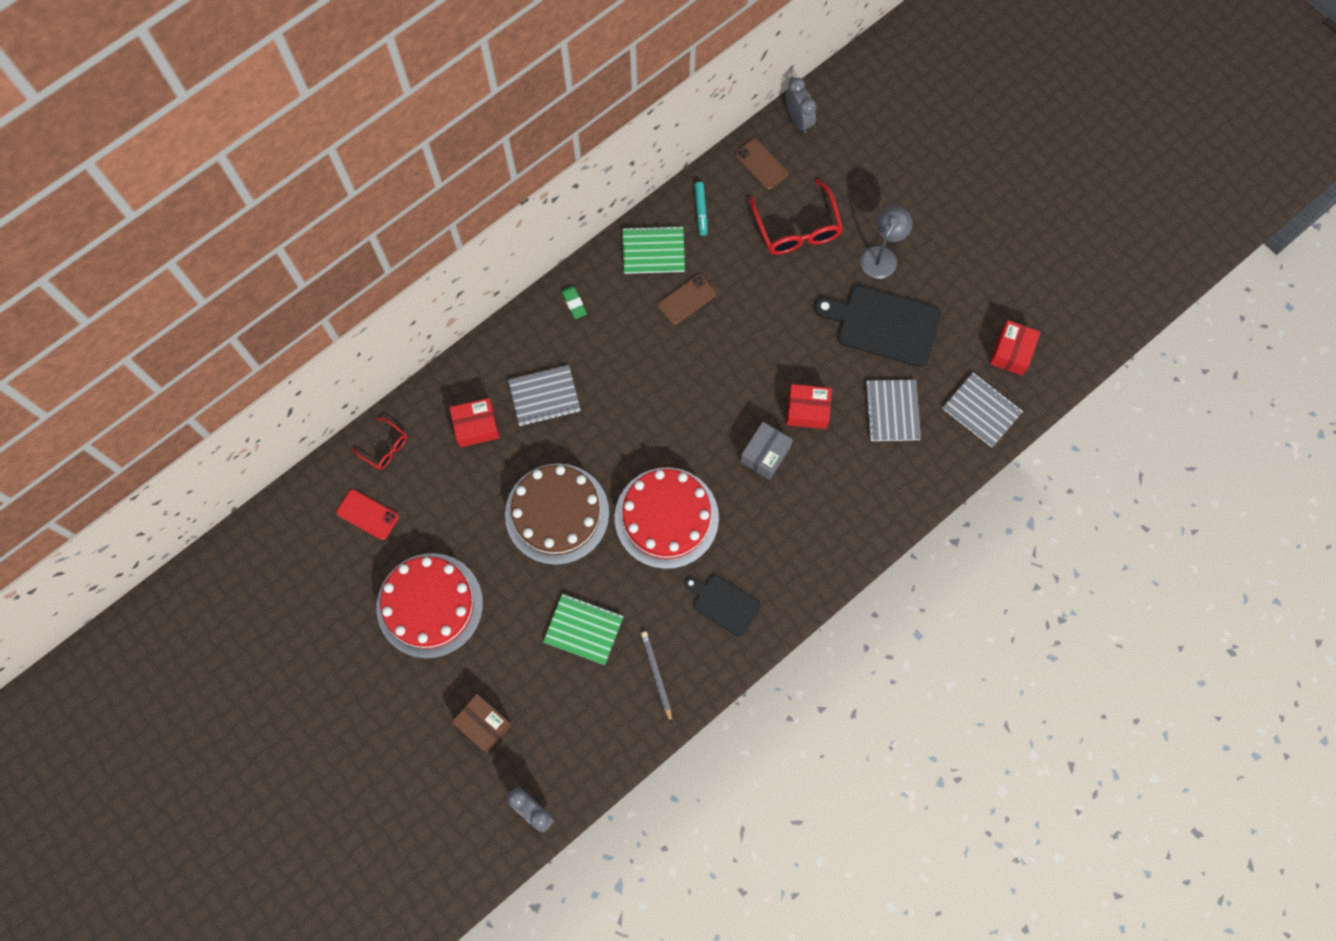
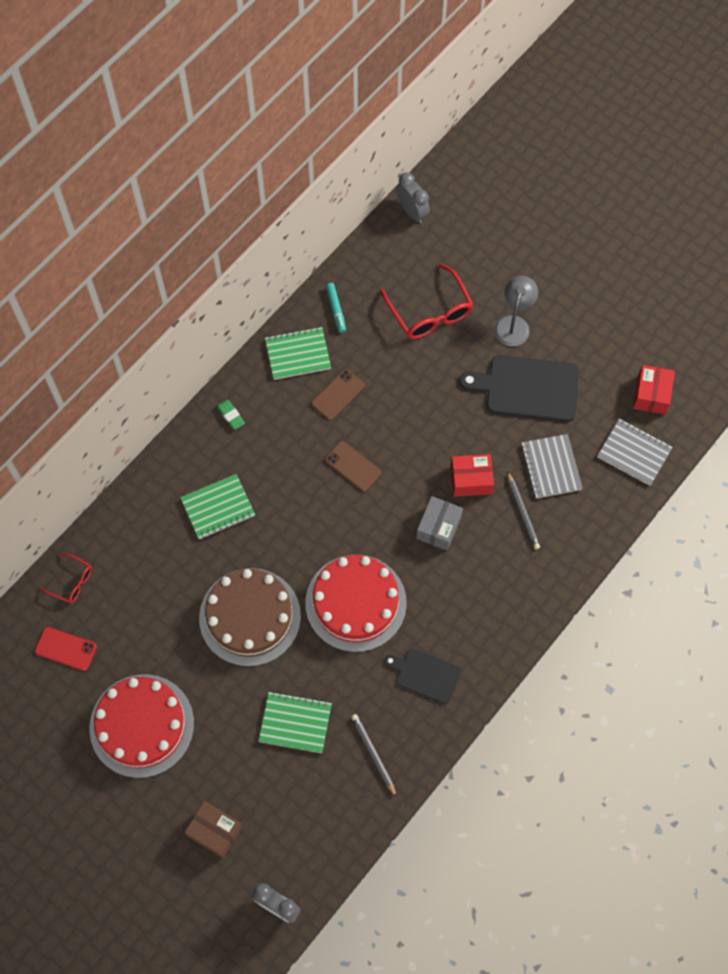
camera: 10 degrees left, 5 degrees down
(476, 427) = (157, 547): red box -> none
(544, 396) = (218, 507): grey notebook -> green notebook
(761, 164) = (385, 258): brown phone -> brown phone (352, 466)
(854, 453) = (522, 512): none -> grey pencil

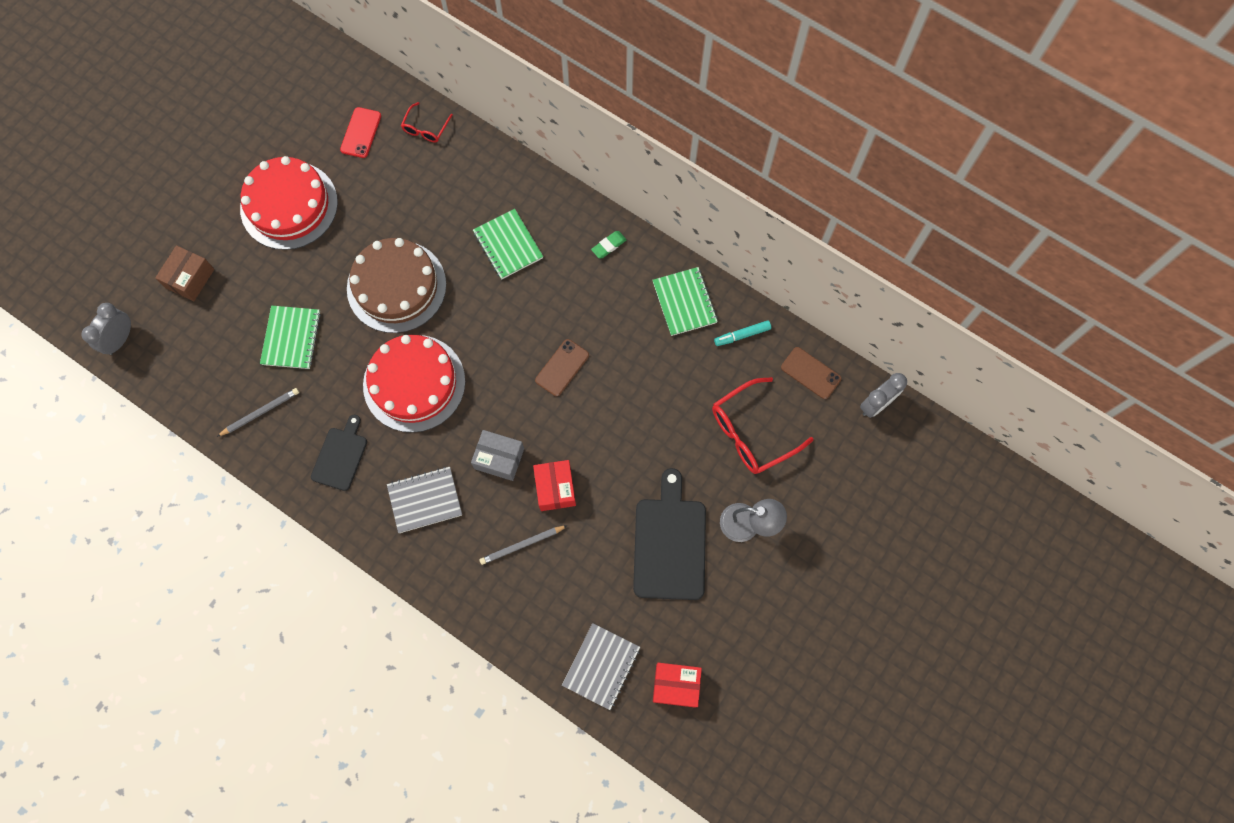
camera: 85 degrees right, 5 degrees up
(338, 394) = (642, 346): brown phone -> brown phone (810, 373)
(551, 467) = (576, 573): grey notebook -> grey notebook (425, 500)

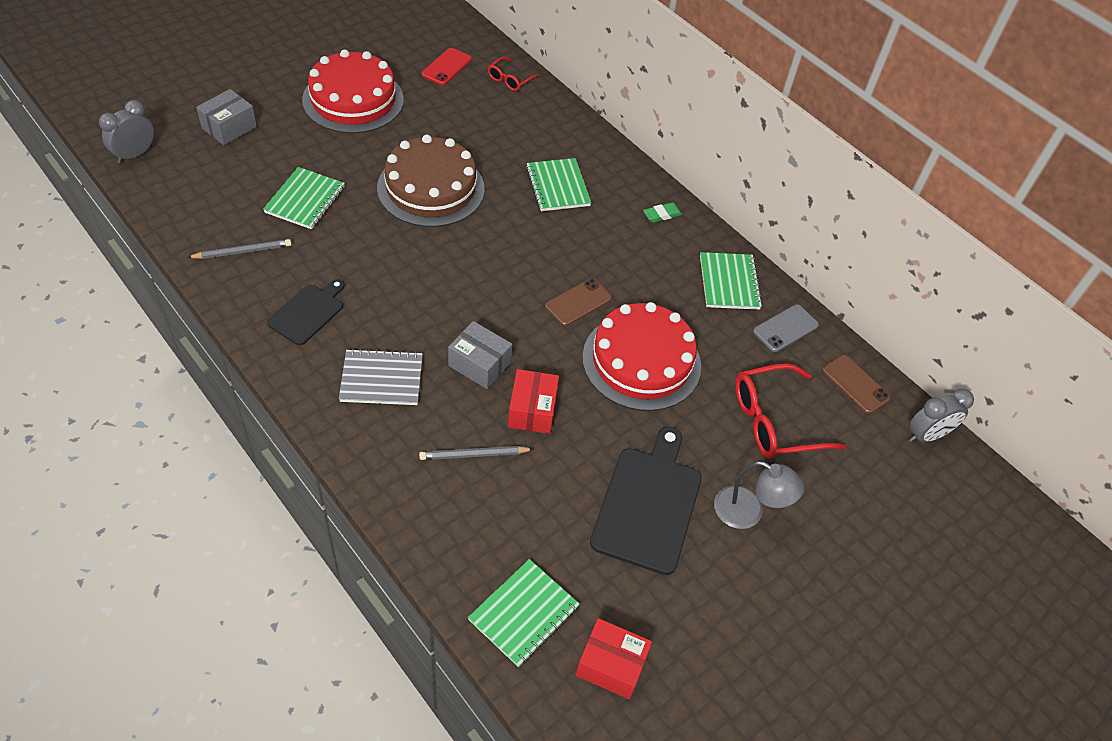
camera: 10 degrees right, 20 degrees down
(190, 278) = (229, 127): brown box -> grey box
(414, 383) = (414, 271): red cake -> red cake (641, 361)
(601, 666) = (523, 613): grey notebook -> green notebook
(742, 335) = (785, 328): turquoise marker -> grey phone

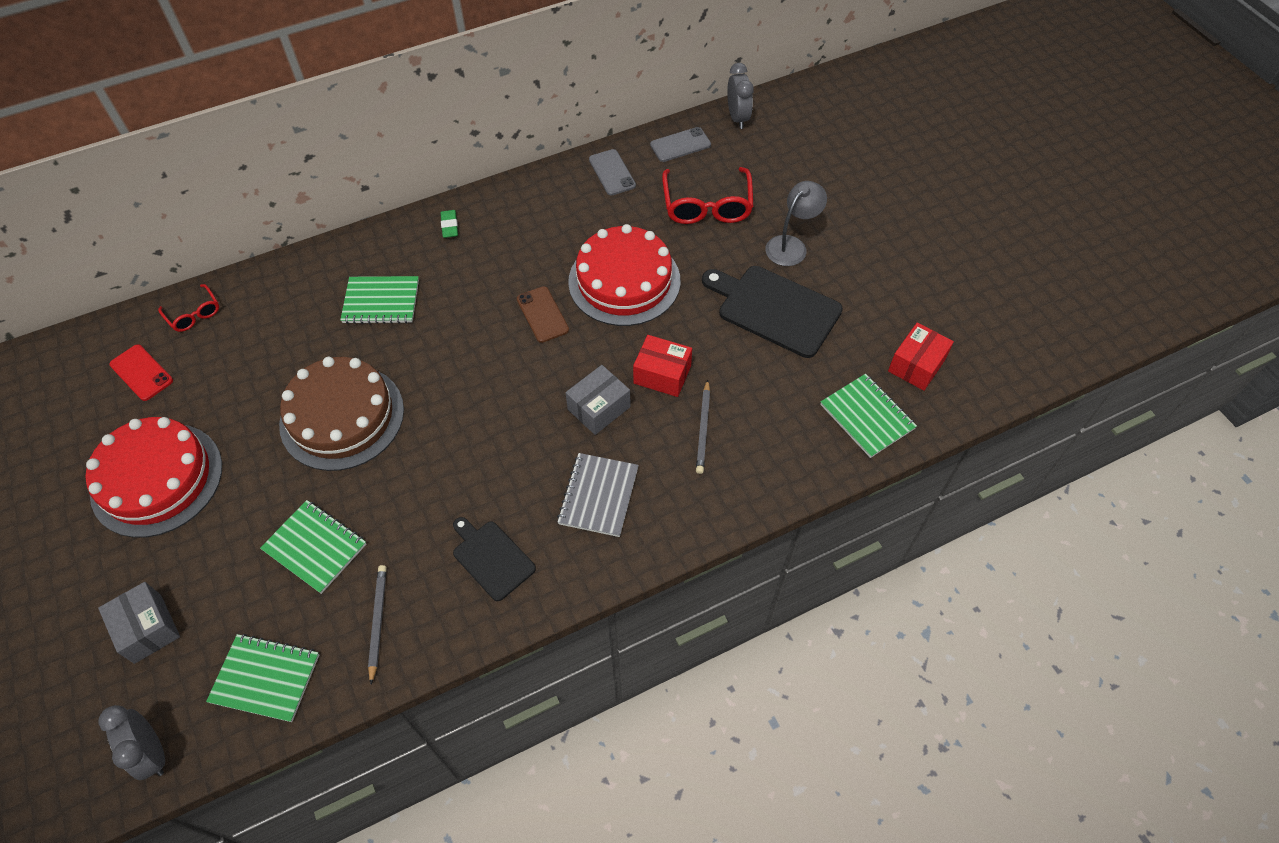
camera: 70 degrees left, 5 degrees up
(729, 282) = (550, 197): green notebook -> green notebook (265, 678)
(855, 384) = (680, 145): brown phone -> grey phone

